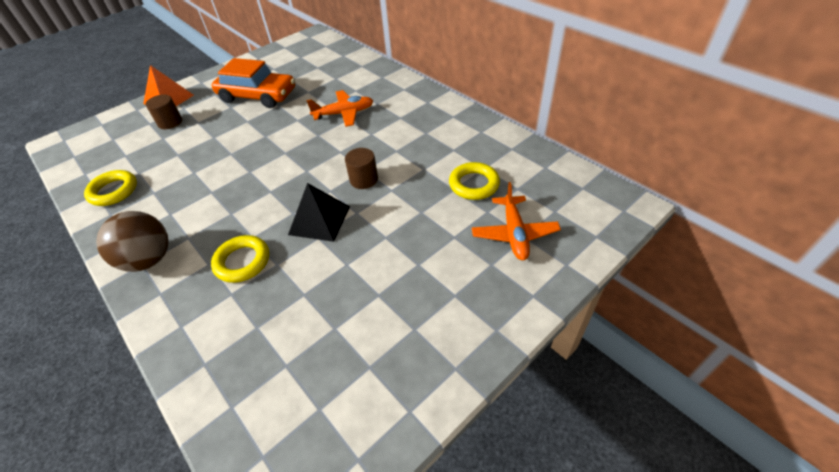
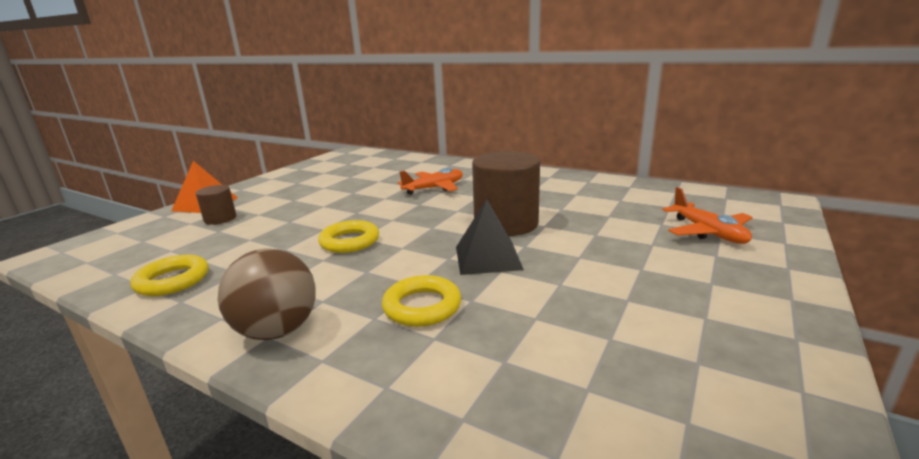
camera: 20 degrees left, 25 degrees down
(258, 96) = (321, 189): orange car -> none
(364, 179) = (506, 223): brown cylinder -> brown cylinder, size x1.93
(474, 184) = (624, 210): yellow ring -> yellow ring (350, 241)

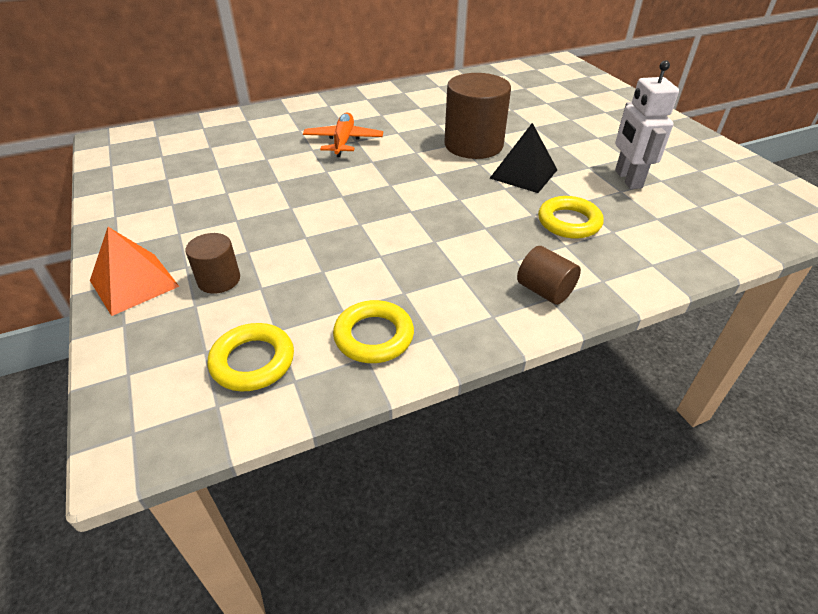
camera: 55 degrees left, 20 degrees up
(277, 331) = (544, 291): brown ball -> brown cylinder
(350, 241) = (412, 218): yellow ring -> yellow ring (253, 361)
(571, 314) = (627, 179): none -> white robot
(707, 232) = (576, 98): orange plane -> none

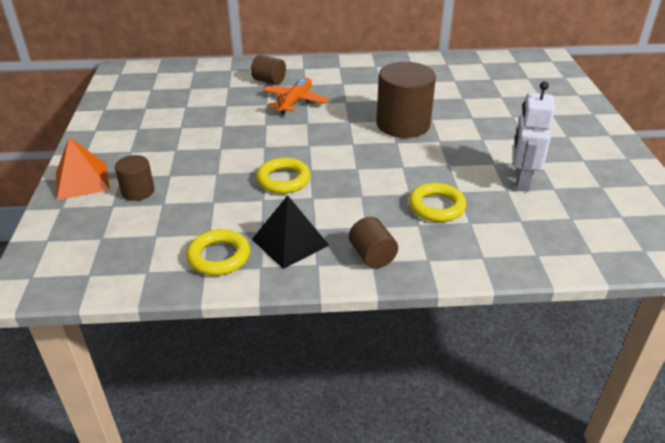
camera: 20 degrees right, 5 degrees down
(253, 361) = (127, 252): yellow ring -> yellow ring (283, 180)
(299, 124) = (269, 81): none -> brown cylinder
(523, 174) = (428, 158): black pyramid -> black pyramid (290, 242)

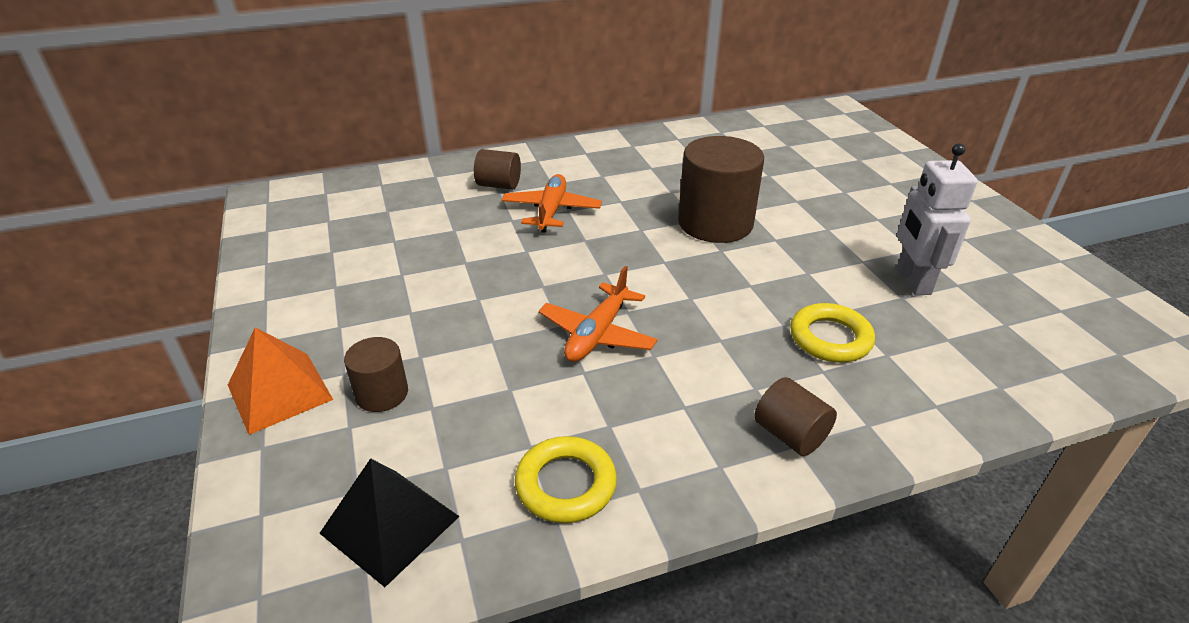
camera: 15 degrees left, 0 degrees up
(283, 180) = (597, 334): yellow ring -> orange plane
(290, 242) = (660, 436): black pyramid -> black pyramid (390, 525)

